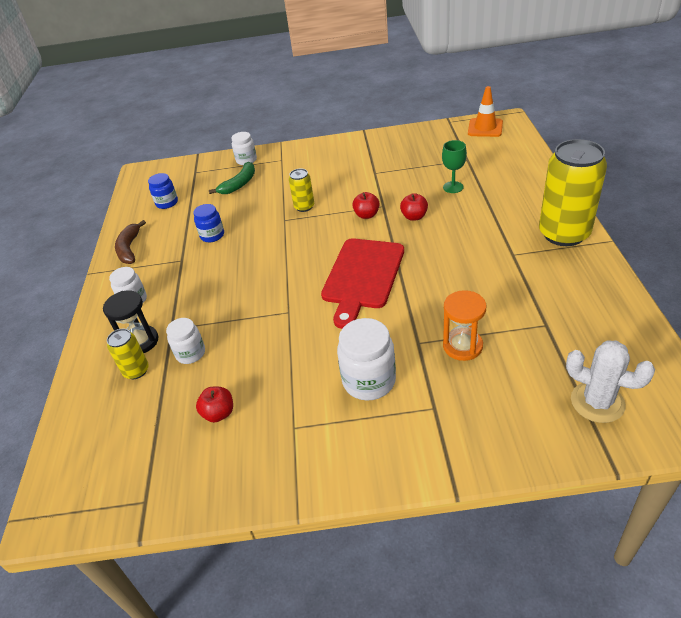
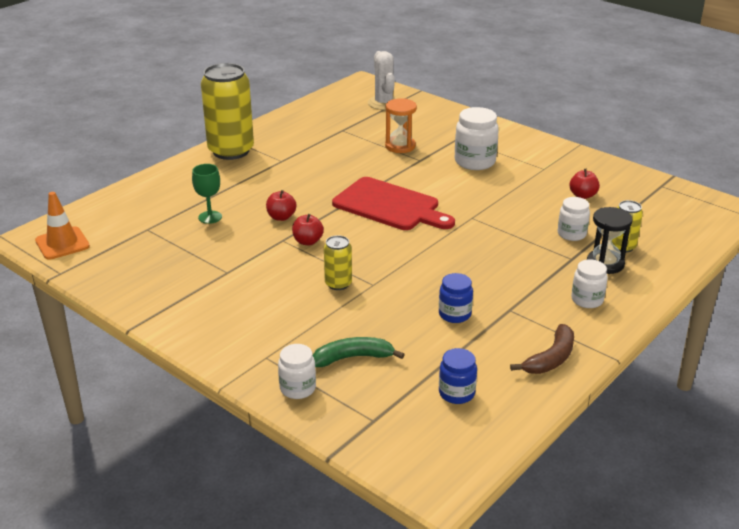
camera: 140 degrees left, 10 degrees down
(362, 276) = (390, 206): red cutting board -> red cutting board turned 60 degrees clockwise

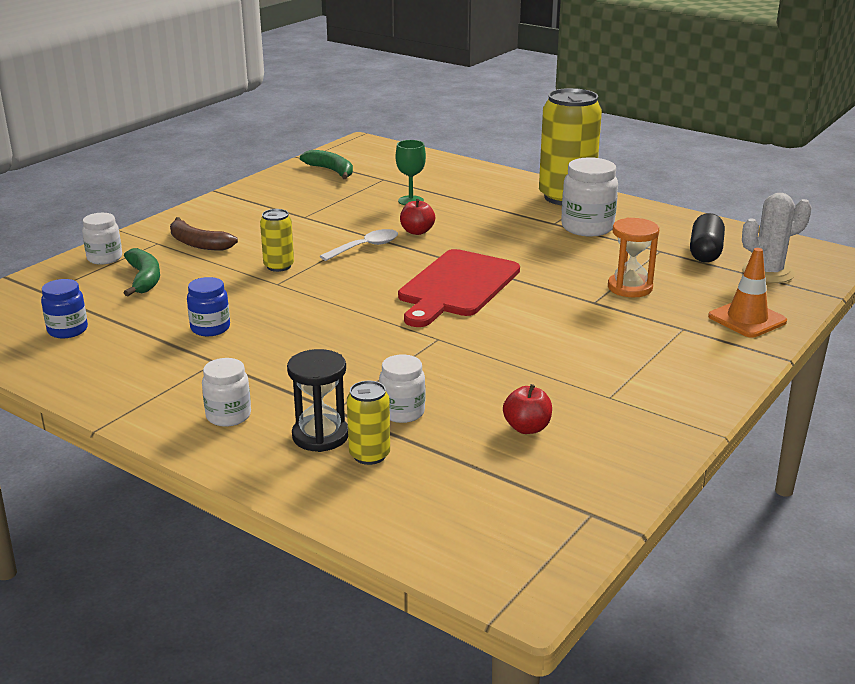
camera: 85 degrees right, 5 degrees down
(62, 243) = (353, 153): orange traffic cone -> orange traffic cone (747, 319)
(108, 257) = (331, 171): none -> green banana
(308, 241) = (365, 247): red apple -> white spoon
(348, 116) = (705, 252): none -> black capsule
(475, 162) = (606, 340): white jar -> white jar (587, 227)
(551, 358) = (109, 385): brown banana -> brown banana (198, 243)

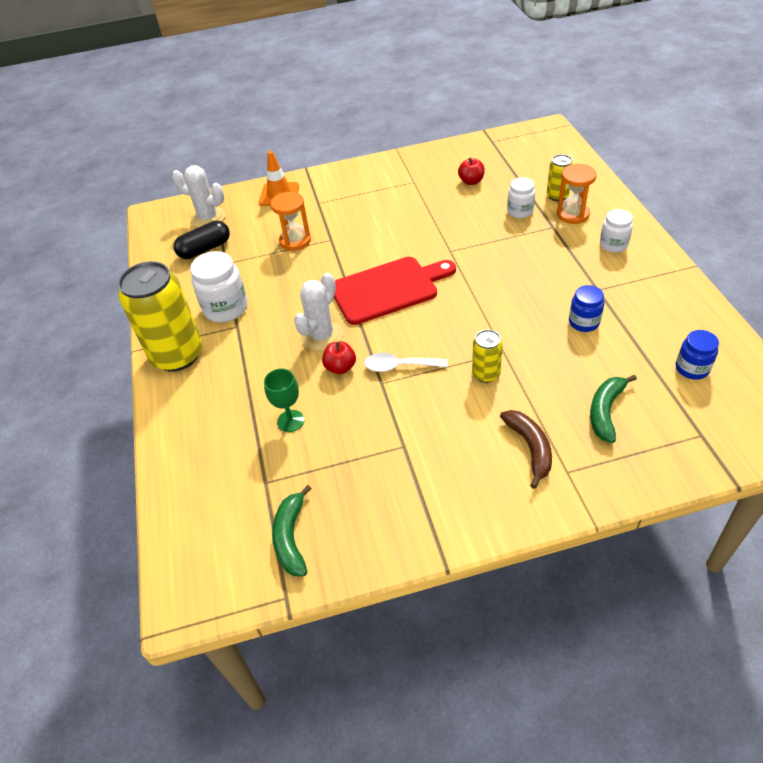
camera: 135 degrees left, 20 degrees up
(104, 258) = (629, 468): white jar -> none
(320, 436) = (572, 214): black hourglass -> orange hourglass
(466, 241) = (322, 336): none -> white cactus

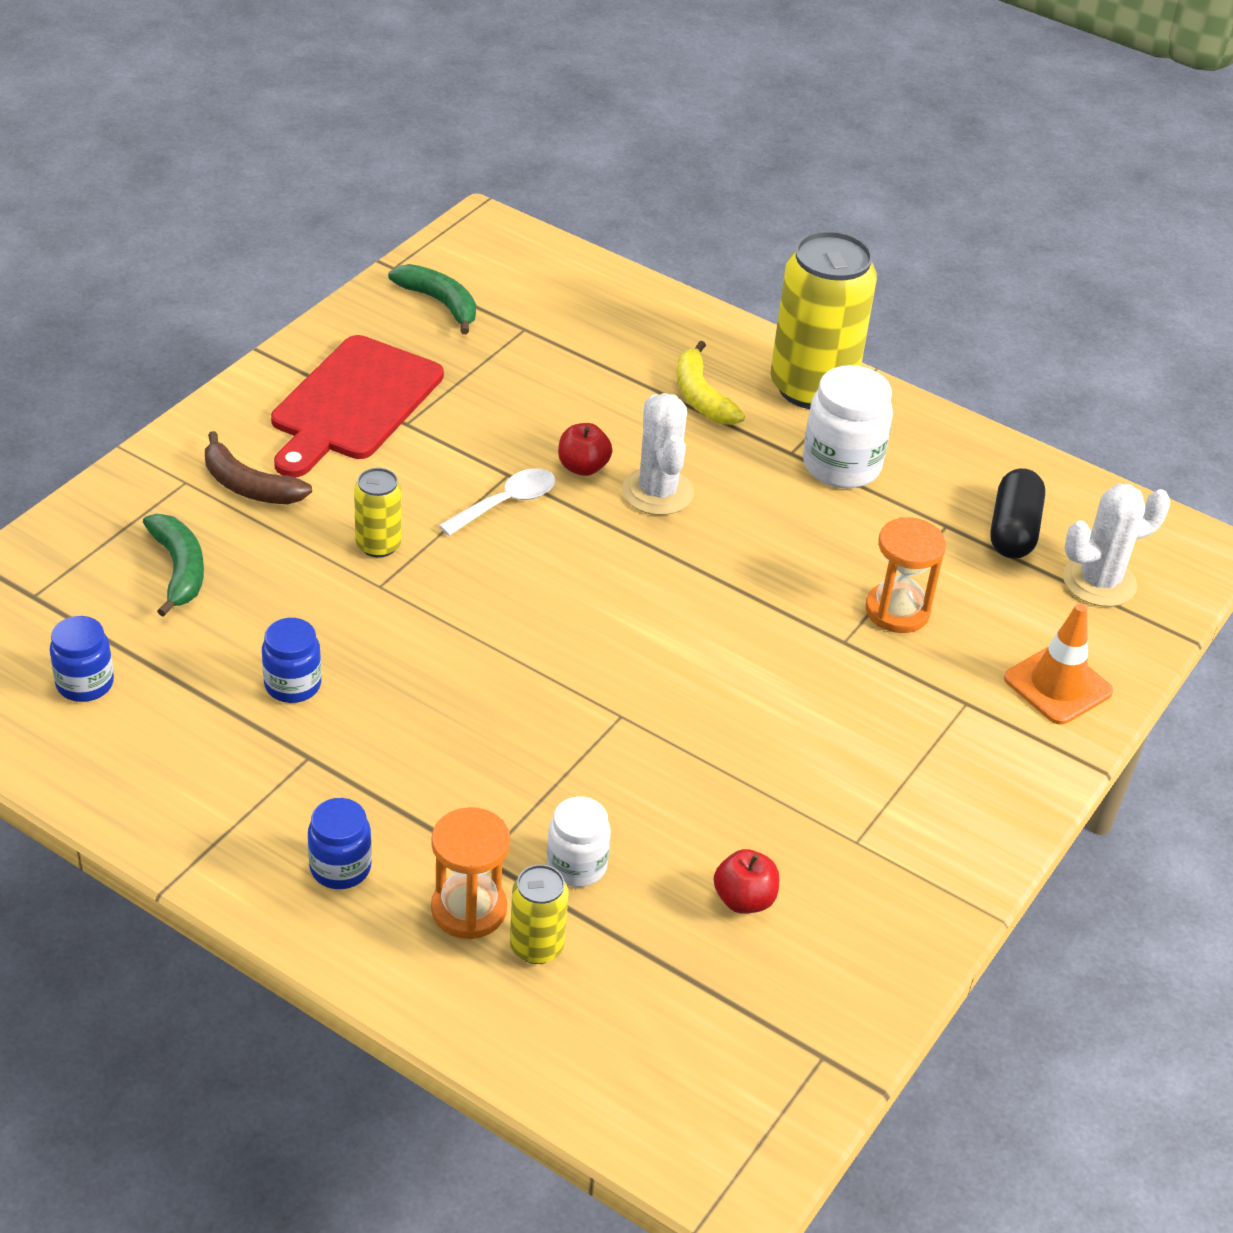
camera: 130 degrees right, 5 degrees down
(234, 378) = (701, 397): none -> yellow banana
(290, 421) = (570, 388): green goblet -> none
(388, 289) = (646, 600): red cutting board -> red cutting board (353, 404)
(613, 245) = (340, 868): white jar -> blue jar

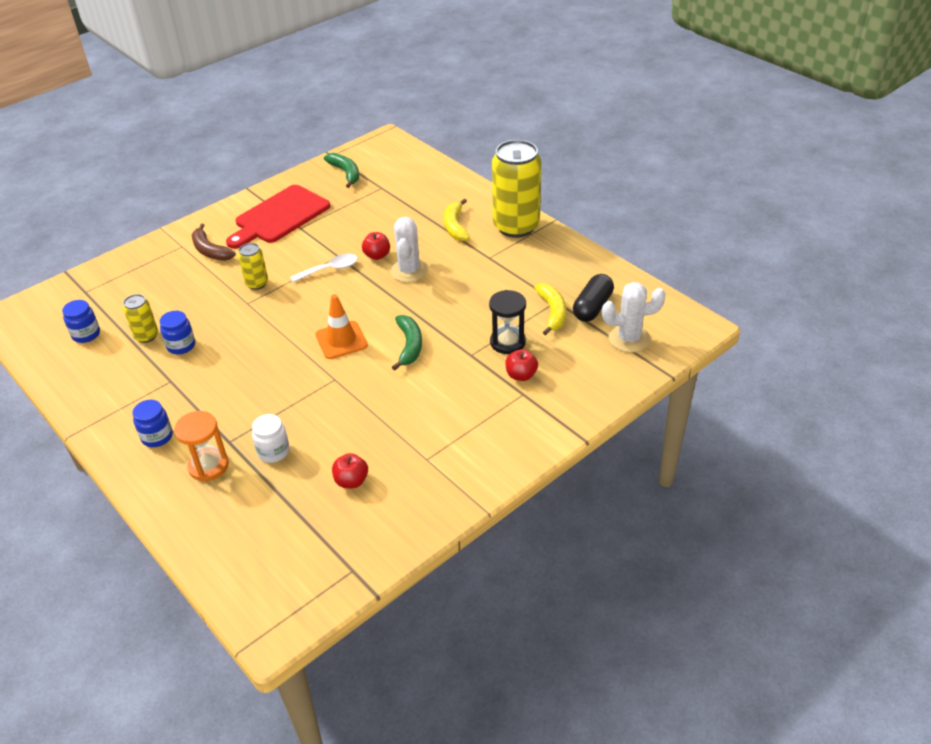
camera: 20 degrees right, 0 degrees up
(179, 569) = (157, 286): green banana -> green banana (409, 346)
(536, 946) = (232, 489): yellow can -> yellow can (146, 336)
(841, 466) = (513, 266): white jar -> none
(897, 611) = (507, 342): orange hourglass -> black hourglass
(947, 669) = (521, 375): none -> red apple
(949, 546) = (552, 312): none -> yellow banana
(1057, 685) = (579, 390): orange traffic cone -> orange traffic cone (341, 340)

